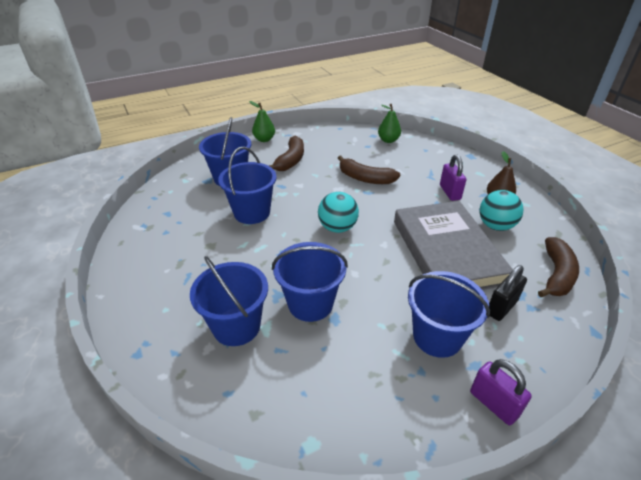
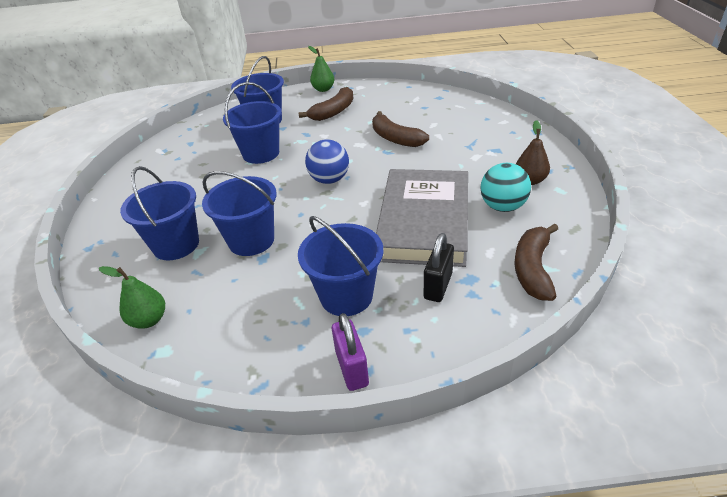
camera: 25 degrees right, 0 degrees up
(337, 228) = (329, 180): turquoise ball -> blue ball
(388, 140) = (452, 104): green pear -> green pear (149, 320)
(450, 192) = (478, 165): purple padlock -> none
(501, 307) = (438, 286): black padlock -> black padlock turned 45 degrees counterclockwise
(556, 274) = (533, 269): brown banana -> brown banana turned 150 degrees clockwise

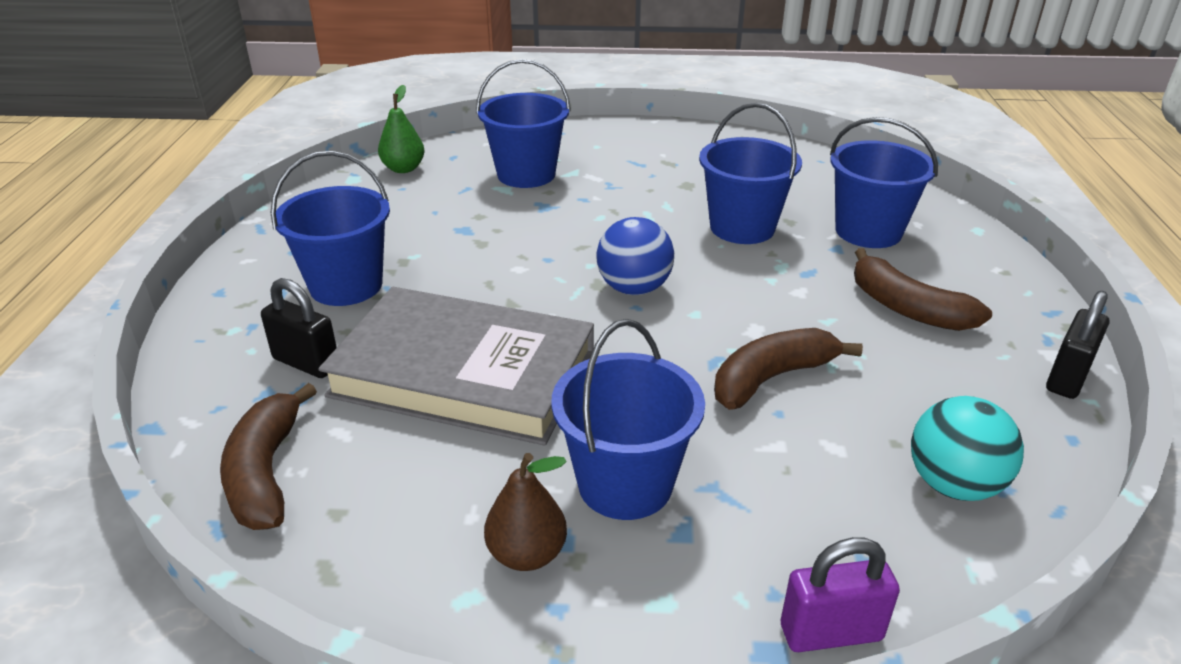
camera: 95 degrees right, 5 degrees down
(251, 240) = (505, 221): blue bucket -> blue bucket (625, 484)
(323, 89) = (1028, 301): green pear -> none
(352, 368) = (231, 281): purple padlock -> purple padlock (831, 632)
(374, 85) = (1067, 378): none -> black padlock
(502, 207) = (454, 481): turquoise ball -> turquoise ball (953, 484)
(533, 269) = (266, 472): brown banana -> brown banana turned 120 degrees counterclockwise

